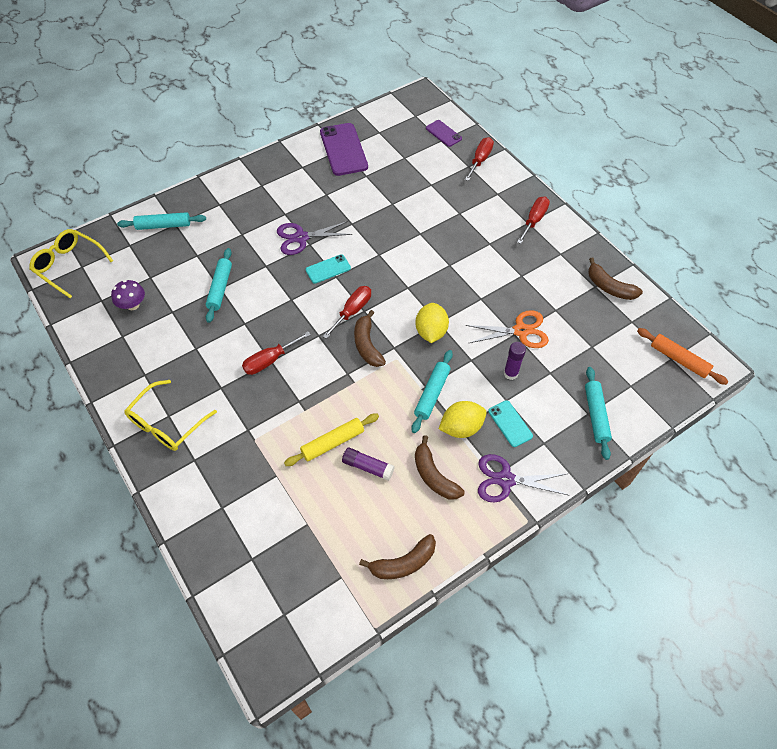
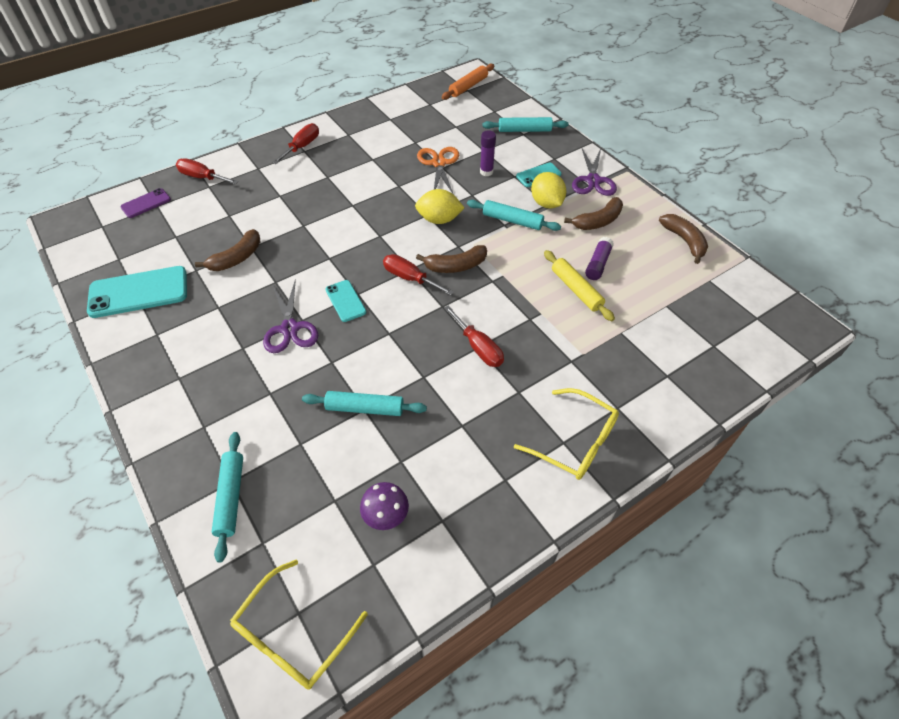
camera: 90 degrees left, 5 degrees down
(343, 149) = (138, 292): purple phone -> turquoise phone
(534, 220) = (302, 147): red screwdriver -> red screwdriver turned 90 degrees clockwise
(609, 287) = (391, 111): brown banana -> brown banana (237, 258)

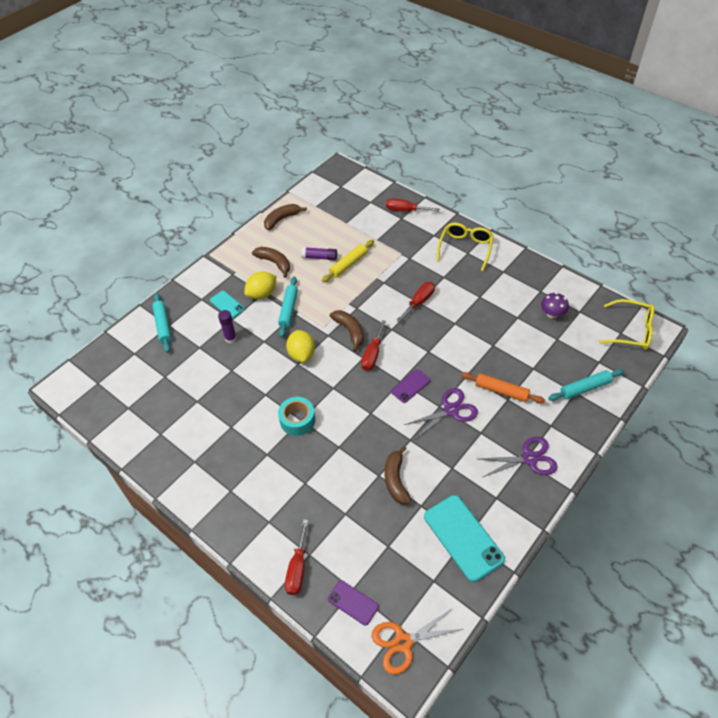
camera: 105 degrees left, 0 degrees up
(237, 258) = (396, 480): brown banana -> brown banana turned 120 degrees counterclockwise
(302, 147) = (224, 495): red screwdriver -> red screwdriver (405, 210)
(345, 301) = (410, 386): turquoise phone -> purple phone
(353, 202) = (297, 420): none -> turquoise tape
(365, 408) = (492, 345): turquoise rolling pin -> none
(439, 163) = (226, 374): orange scissors -> orange scissors (403, 642)
(468, 87) = (91, 383): orange rolling pin -> orange rolling pin (501, 391)
(593, 180) = (226, 272): purple scissors -> purple scissors (529, 458)

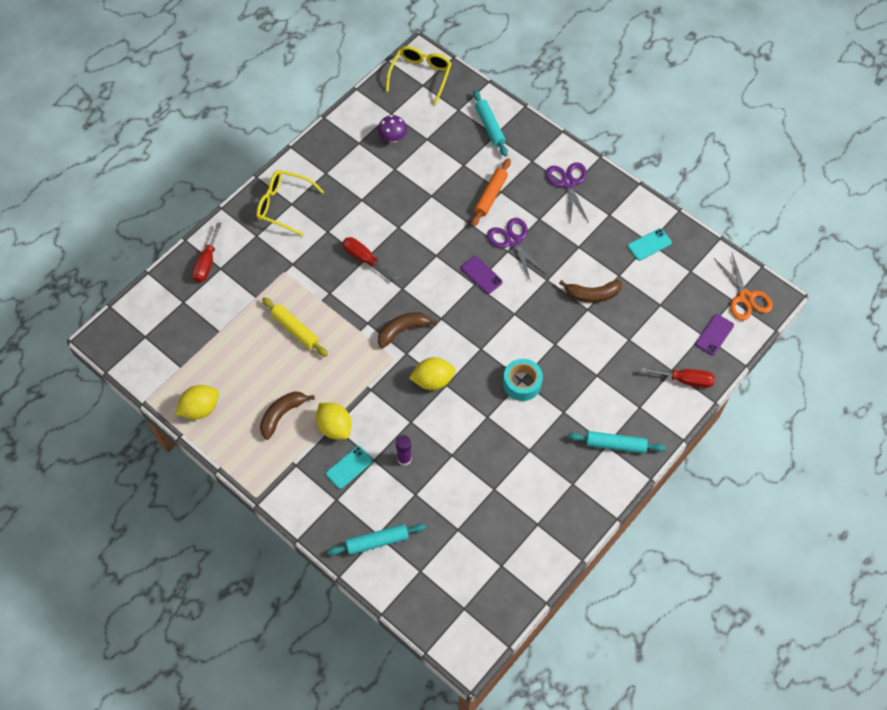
camera: 90 degrees left, 10 degrees up
(281, 219) = (200, 409): brown banana -> yellow lemon
(288, 310) = (364, 396): turquoise rolling pin -> turquoise rolling pin (615, 445)
(319, 257) = (279, 362): purple glue stick -> none
(372, 354) = (437, 309): red screwdriver -> none
(463, 537) = (649, 244): turquoise phone -> turquoise phone, size x0.54

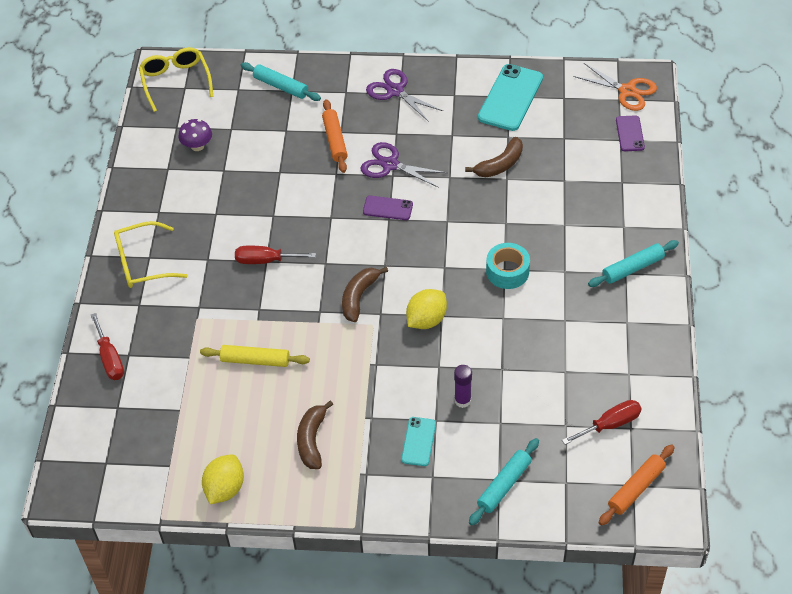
camera: 35 degrees left, 10 degrees down
(335, 427) = (373, 417): yellow lemon -> none
(463, 612) = (636, 488): none -> orange rolling pin
(649, 244) = (510, 98): turquoise phone -> turquoise phone, size x1.85
(685, 380) = (640, 182): red screwdriver -> red screwdriver (610, 424)

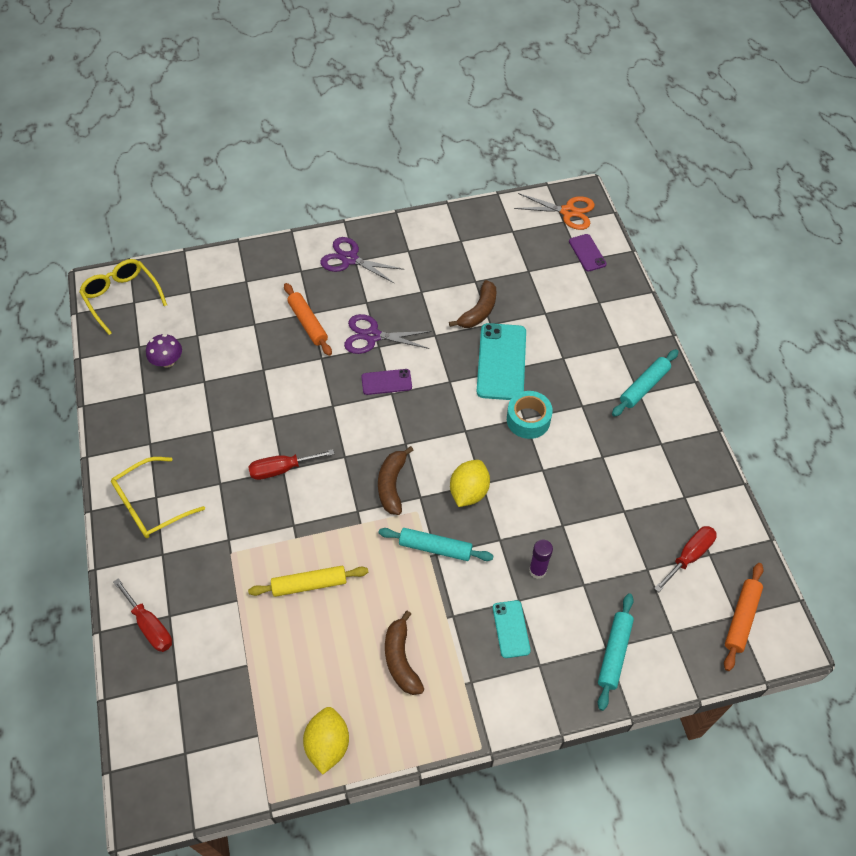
camera: 20 degrees left, 5 degrees up
(281, 86) = (233, 279): turquoise rolling pin -> turquoise rolling pin (435, 548)
(510, 98) = (463, 242): turquoise phone -> turquoise phone (501, 362)

